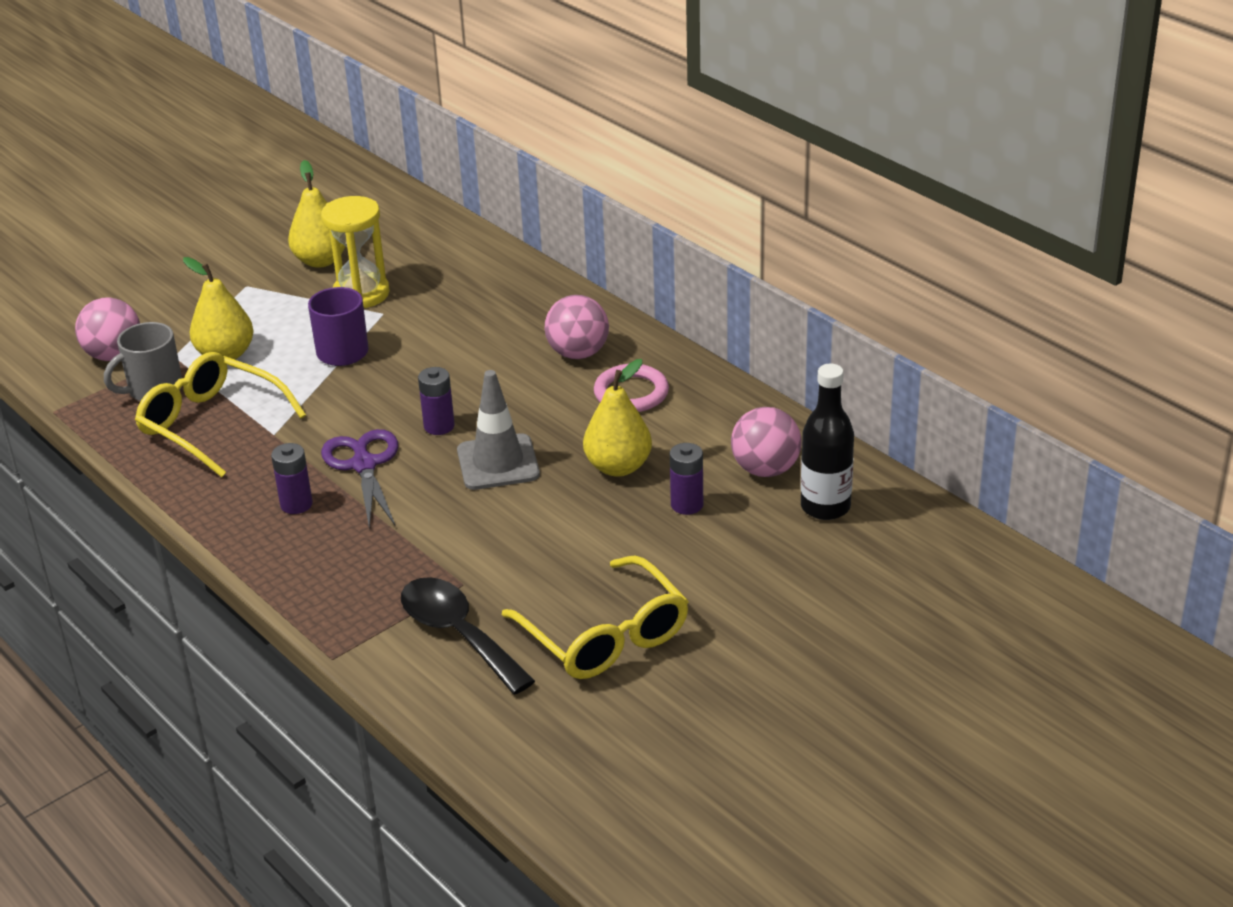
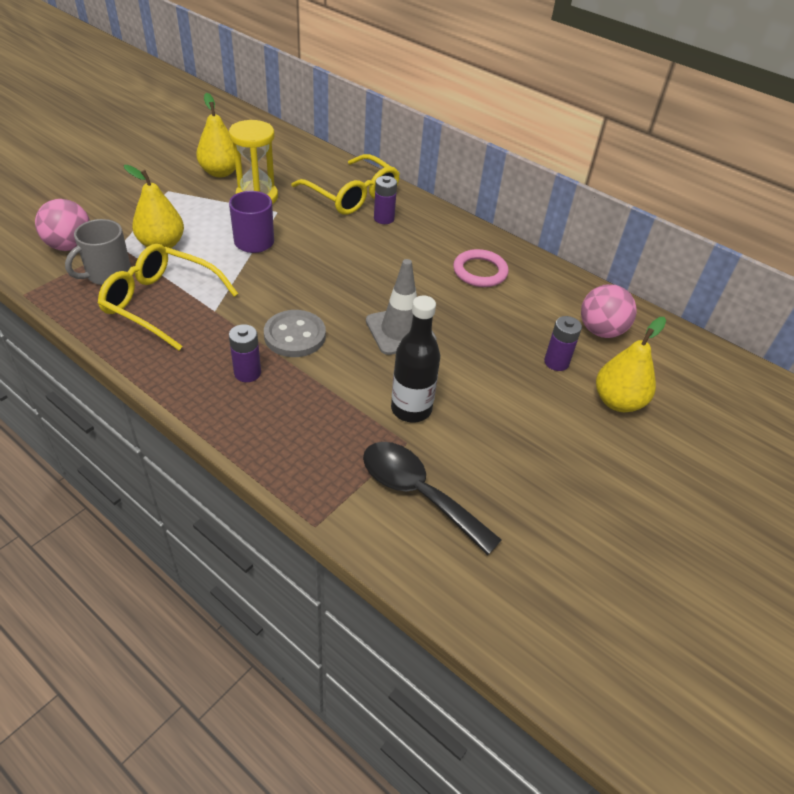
camera: 15 degrees left, 10 degrees up
(364, 465) = (295, 336): purple scissors -> grey button
(439, 426) = (345, 301): purple battery -> purple battery (384, 218)
(578, 353) = (430, 241): pink ball -> none
(605, 636) = (540, 488): yellow glasses -> yellow glasses (352, 195)
(618, 467) = (493, 332): yellow pear -> yellow pear (618, 402)
(825, 507) = (657, 361): black bottle -> black bottle (411, 409)

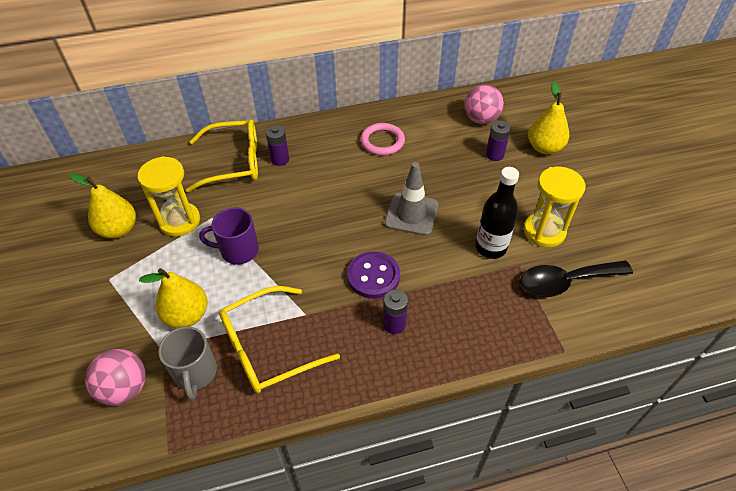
camera: 50 degrees left, 5 degrees up
(295, 336) = (373, 276): grey button -> purple button
(479, 447) = (544, 231): none -> yellow hourglass

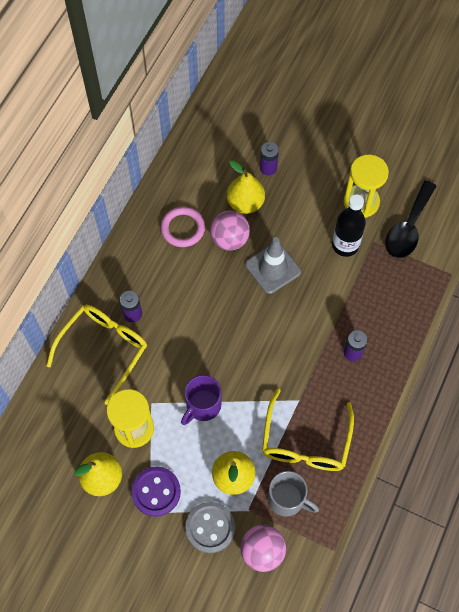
camera: 50 degrees left, 15 degrees up
(122, 331) = (210, 528): none -> grey button
(373, 276) = (304, 335): purple button -> purple button (156, 492)
(481, 119) = (224, 143): pink ball -> pink ball (229, 239)
(544, 148) = (292, 131): yellow pear -> yellow pear (245, 203)

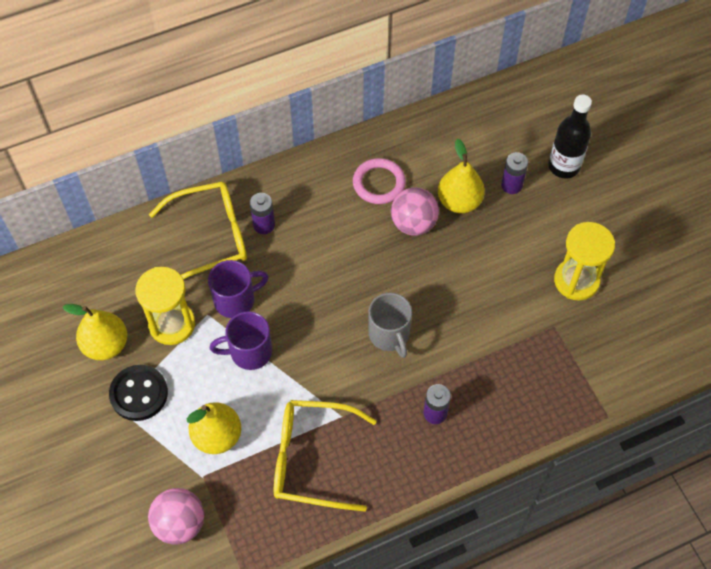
camera: 40 degrees right, 5 degrees down
(156, 492) = (139, 394): purple button -> black button
(161, 379) = (236, 300): none -> purple mug
(210, 528) = (155, 463): grey button -> none
(273, 268) = (430, 279): grey traffic cone -> none
(287, 499) = (246, 496): grey mug -> grey mug (389, 335)
(305, 442) = (311, 459): yellow glasses -> yellow glasses turned 45 degrees clockwise
(345, 245) = (522, 309): black bottle -> black bottle (564, 166)
(408, 228) = (603, 339): black spoon -> none

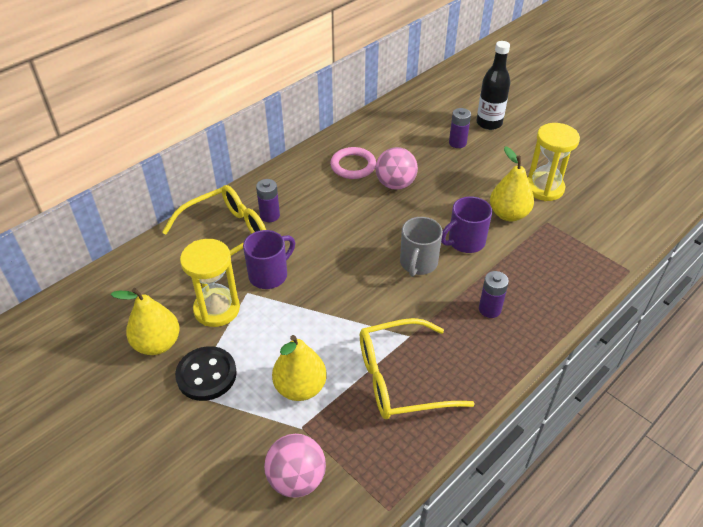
camera: 20 degrees left, 15 degrees down
(249, 352) = (300, 310): purple mug -> purple mug (465, 242)
(389, 335) = (418, 263): grey mug -> grey mug turned 60 degrees clockwise
(459, 202) = (423, 162): yellow pear -> yellow pear (508, 214)

